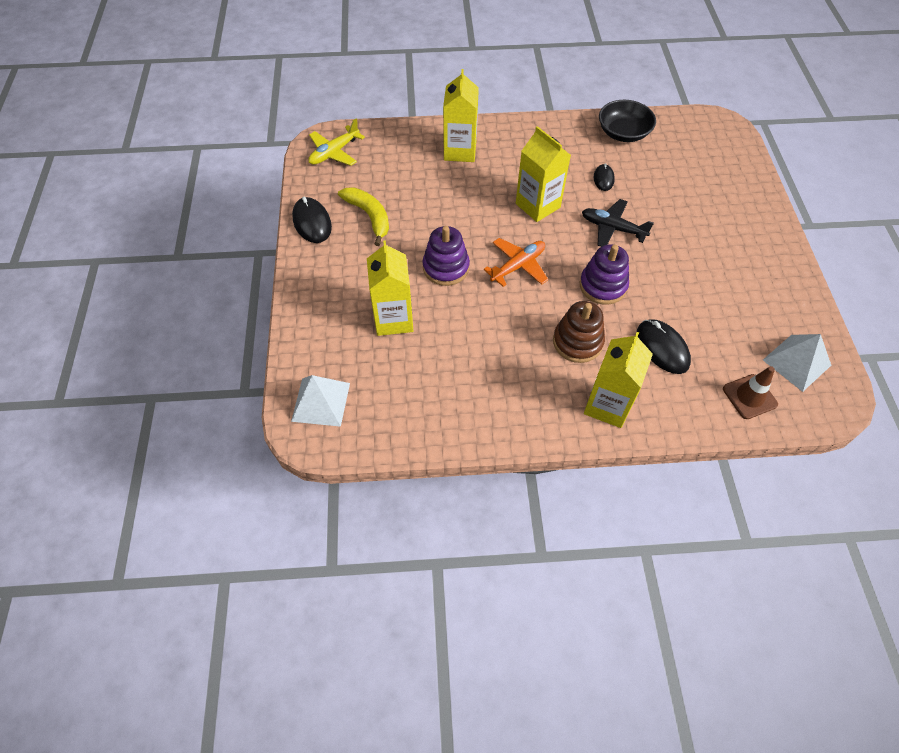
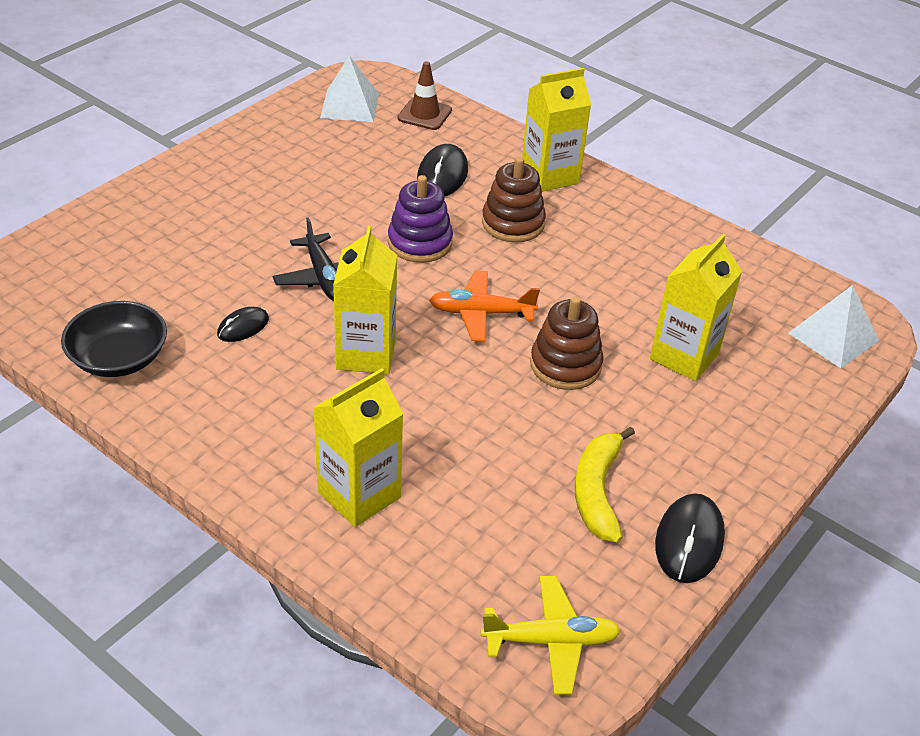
camera: 140 degrees left, 15 degrees down
(446, 267) = (565, 365): purple stacking toy -> brown stacking toy

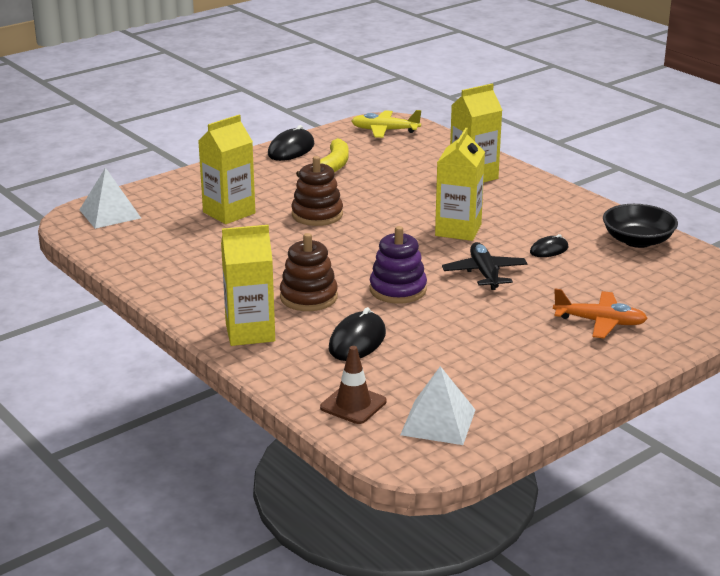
camera: 165 degrees left, 15 degrees down
(480, 313) = (365, 244): orange plane -> orange plane (600, 322)

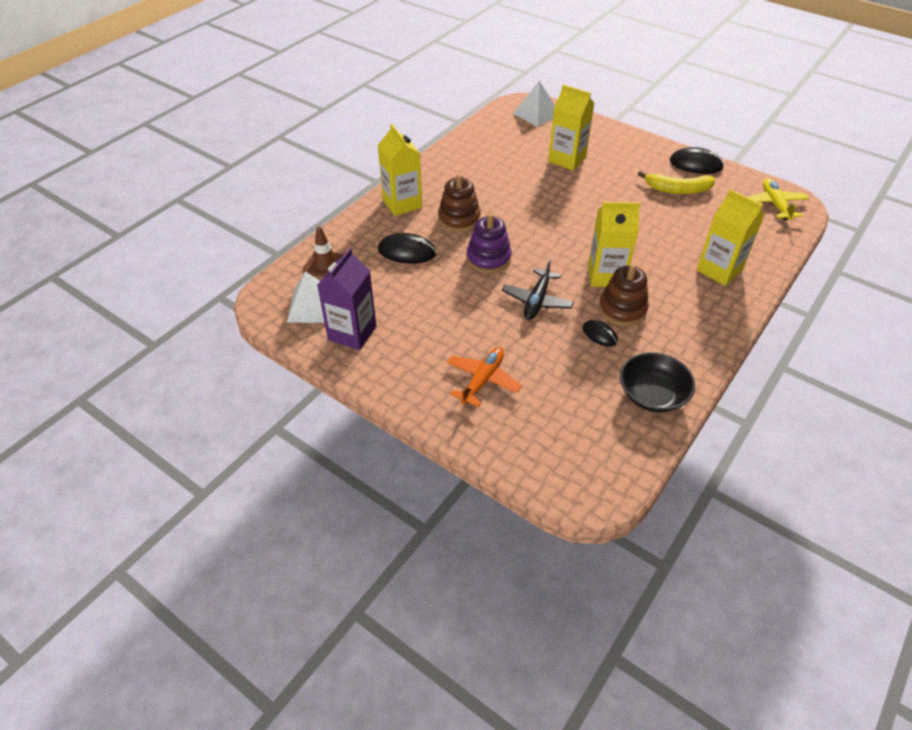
camera: 75 degrees right, 20 degrees up
(317, 215) = (588, 199): brown stacking toy -> brown stacking toy (622, 309)
(484, 273) = (537, 301): black plane -> black plane turned 135 degrees clockwise
(500, 396) = (352, 333): none -> purple carton
(600, 322) = (483, 380): orange plane -> orange plane turned 150 degrees counterclockwise

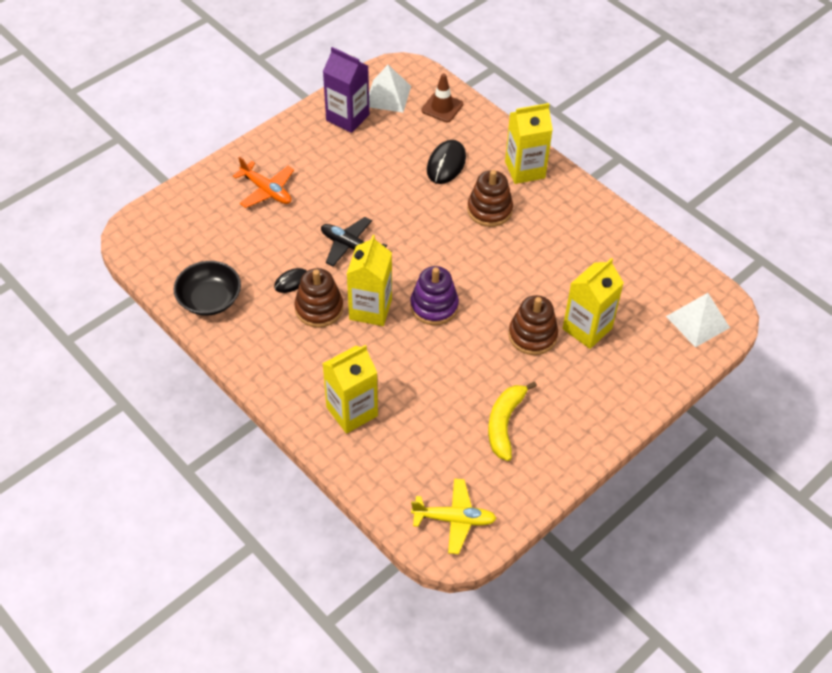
camera: 100 degrees right, 5 degrees up
(488, 259) = (420, 222): purple stacking toy -> purple stacking toy (434, 306)
(587, 184) = (532, 335): none -> brown stacking toy
(695, 164) = (556, 463): black mouse -> none

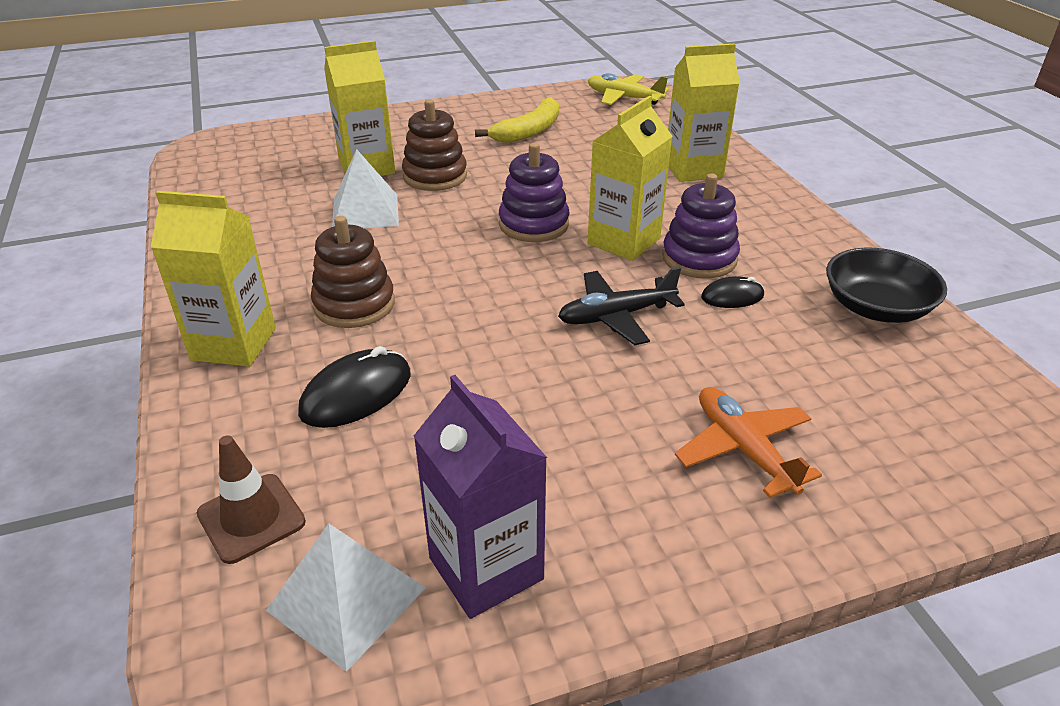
camera: 155 degrees left, 15 degrees down
(319, 308) = (699, 258): brown stacking toy -> purple stacking toy
(350, 246) = (615, 316): black plane -> black plane turned 105 degrees clockwise
(697, 321) = (242, 147): white pyramid -> white pyramid (365, 212)

